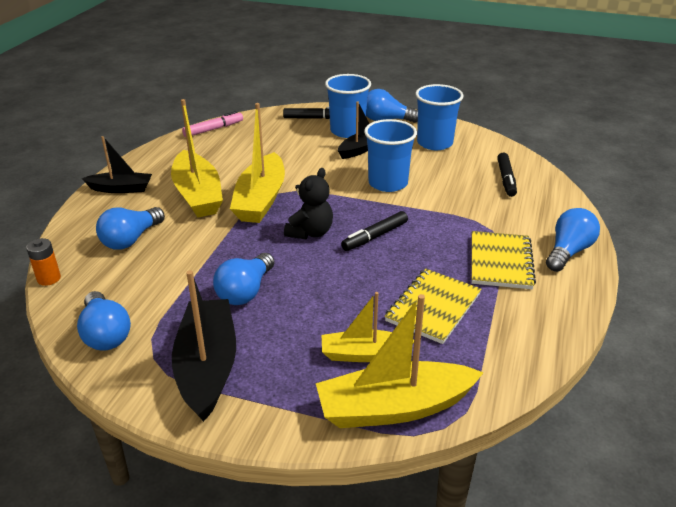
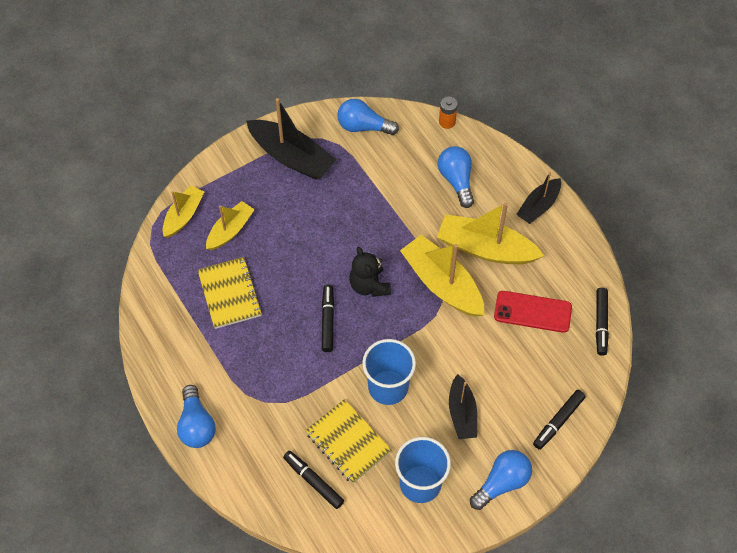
camera: 130 degrees right, 25 degrees up
(213, 129) = (601, 324): pink marker -> black marker
(236, 155) = (532, 312): none -> red phone
(245, 291) = (339, 210): blue light bulb -> none
(347, 131) = (506, 429): blue cup -> none
(394, 408) = (183, 216): yellow boat -> yellow boat, size x0.61
(500, 262) = (229, 371): yellow notebook -> yellow notebook (348, 442)

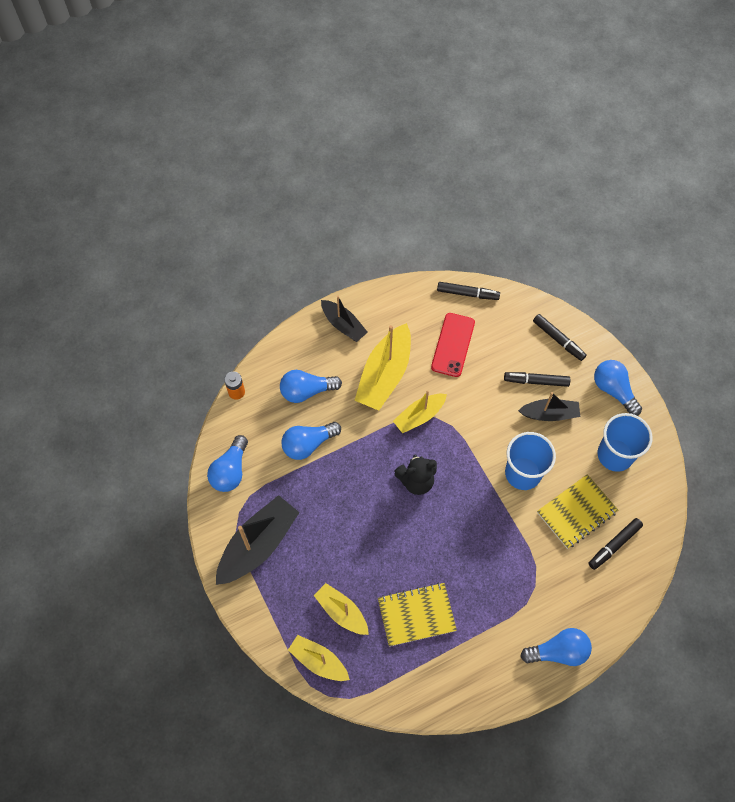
camera: 85 degrees left, 5 degrees up
(328, 321) = (452, 521): black marker -> black marker (536, 381)
(398, 187) = (308, 444): none -> blue light bulb
(442, 284) = (419, 416): yellow boat -> yellow boat, size x0.61

